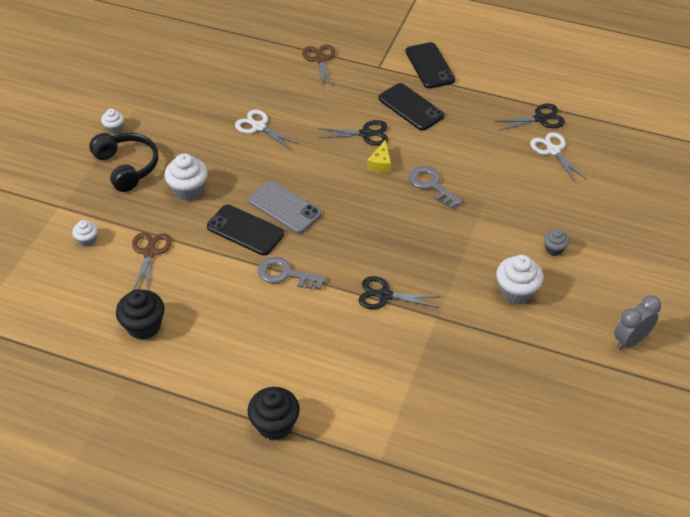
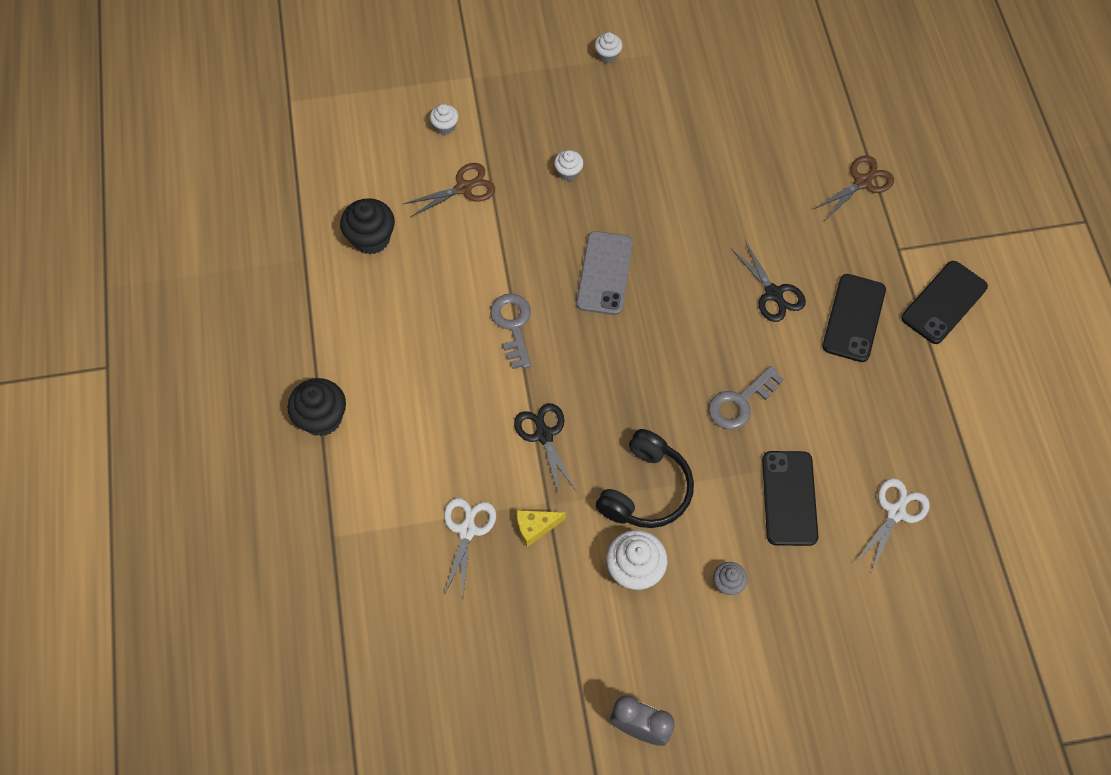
camera: 60 degrees right, 15 degrees up
(127, 167) = (562, 99): black headphones -> black headphones (645, 489)
(188, 190) = (568, 172): white cupcake -> white cupcake, size x0.56
(245, 230) = (548, 255): black phone -> black phone (789, 498)
(259, 127) = (706, 183): white scissors -> white scissors (467, 530)
(380, 164) = (736, 333): yellow cheese -> yellow cheese (535, 527)
(431, 185) = (740, 402): grey key -> grey key turned 150 degrees counterclockwise
(540, 119) = (943, 472): black scissors -> none

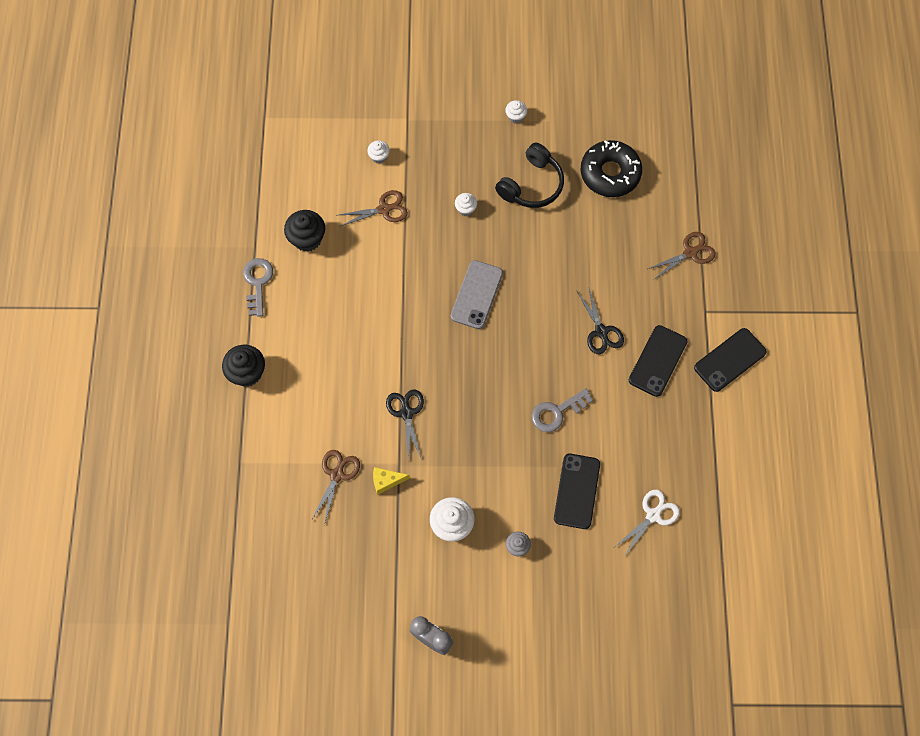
camera: 10 degrees right, 5 degrees up
(467, 530) = (337, 475): white scissors -> brown scissors
(513, 325) = (400, 324): grey key -> grey key (258, 282)
(645, 489) = (472, 466): black headphones -> black headphones (531, 185)
(740, 104) = (610, 173): none -> black donut

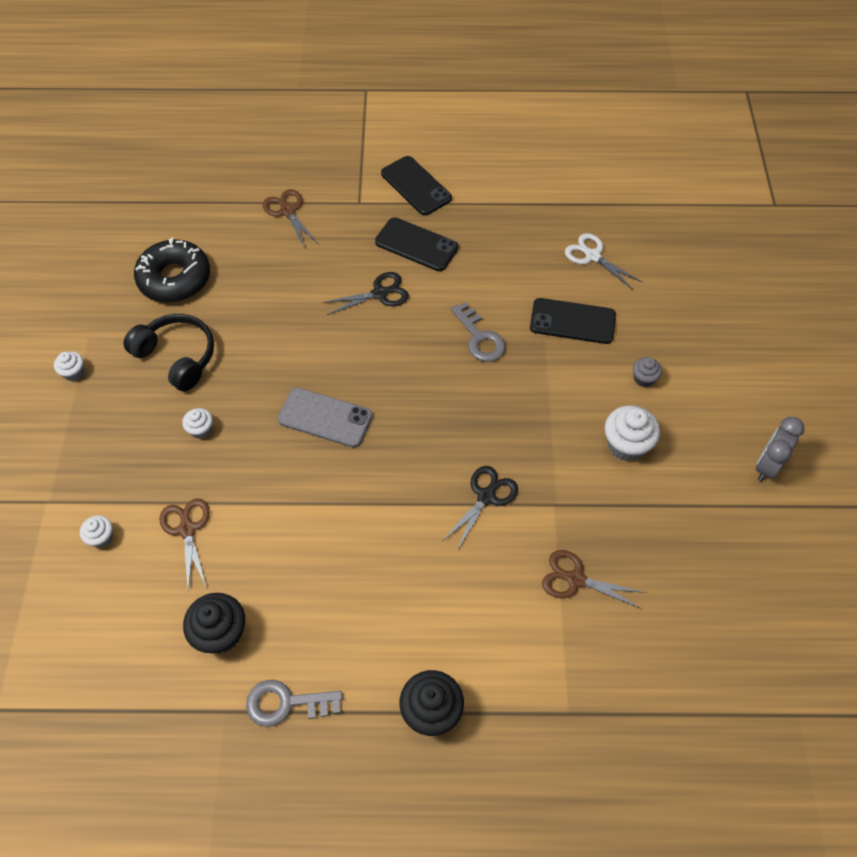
camera: 90 degrees left, 10 degrees down
(386, 481) = (579, 518): yellow cheese -> none
(406, 413) = (486, 496): black scissors -> black scissors turned 135 degrees clockwise

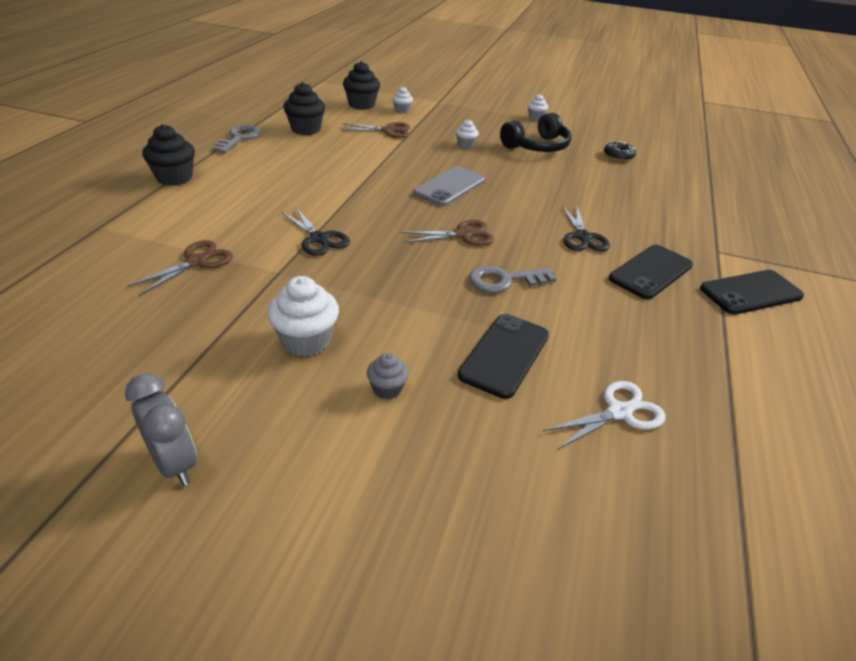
camera: 105 degrees right, 20 degrees down
(96, 599) = (361, 105): none -> black cupcake
(175, 278) = (618, 156): black donut -> black donut, size x0.50
(287, 211) = (700, 212): brown scissors -> brown scissors (463, 235)

